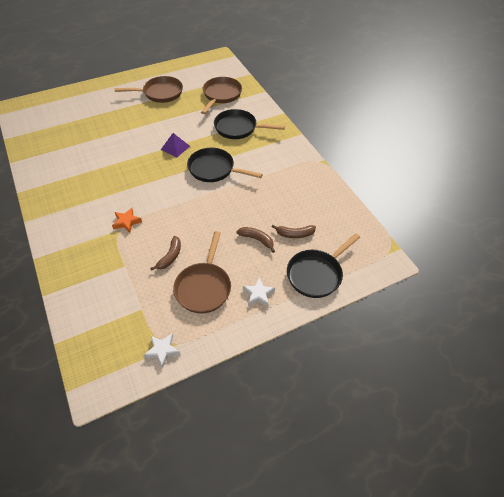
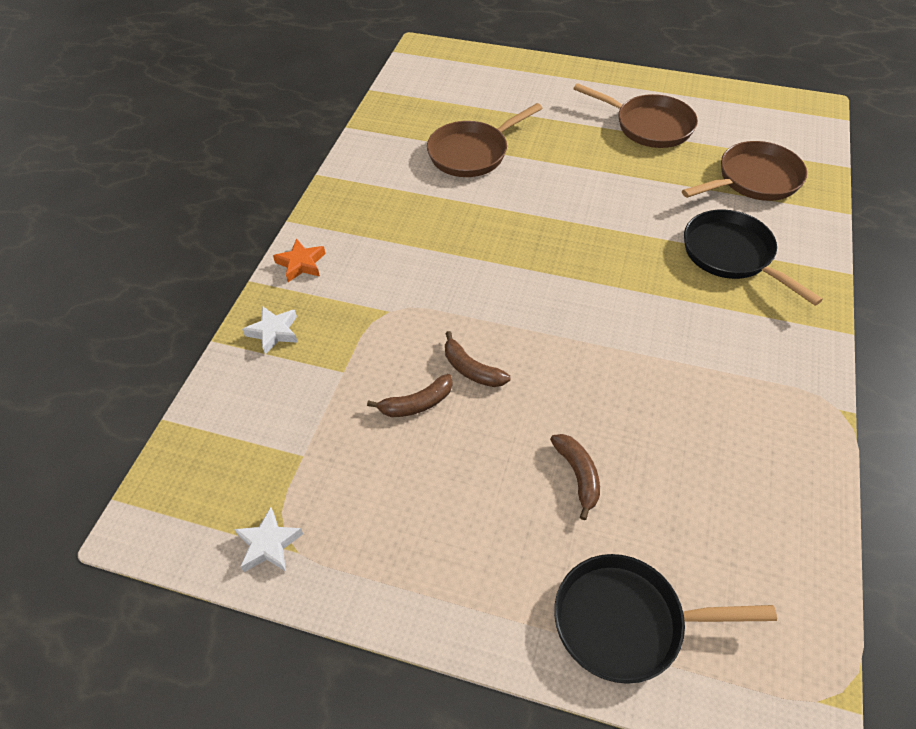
camera: 45 degrees right, 0 degrees up
(126, 222) = (408, 306): orange star -> orange star (301, 264)
(175, 147) = (589, 229): purple pyramid -> none
(204, 287) = (418, 491): brown pan -> brown pan (472, 153)
(214, 169) = (620, 303): black pan -> none
(258, 294) = (489, 574): white star -> white star (274, 332)
(295, 234) = (656, 515): brown banana -> brown banana (471, 369)

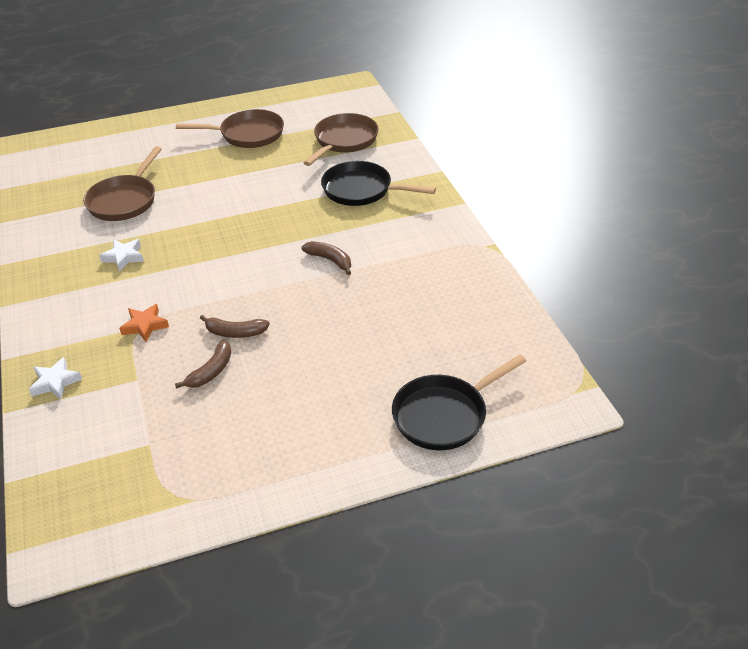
camera: 35 degrees left, 10 degrees down
(268, 544) = (168, 508): white star -> white star (124, 257)
(301, 264) = (40, 329): orange star -> orange star (145, 326)
(578, 475) = (356, 356): brown banana -> brown banana (330, 260)

